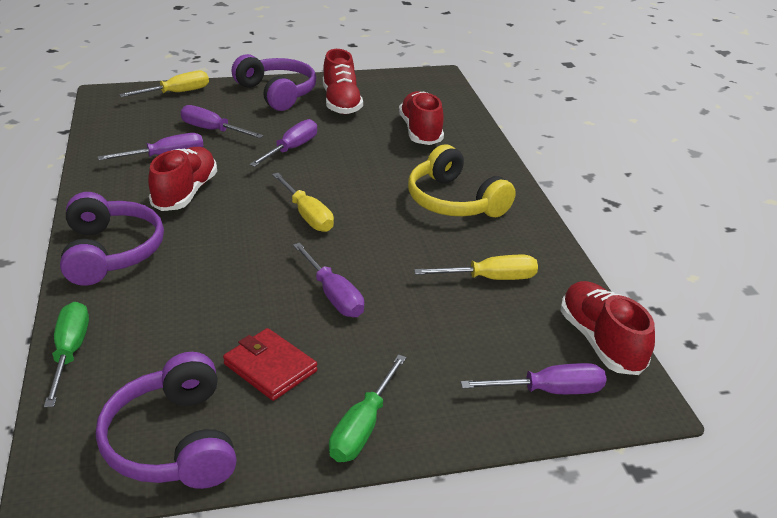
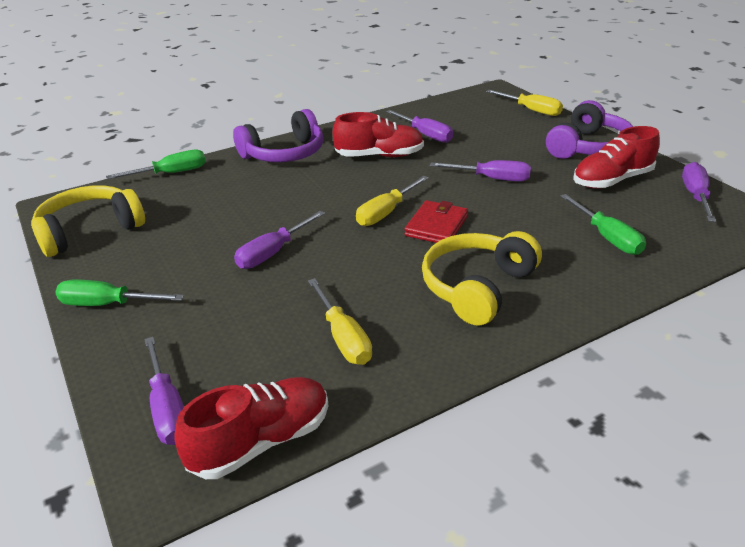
camera: 75 degrees right, 0 degrees up
(173, 441) = (89, 230): purple headphones -> yellow headphones
(212, 130) = (486, 139): purple screwdriver -> purple screwdriver (695, 196)
(270, 367) = (171, 247): red wallet -> red wallet (436, 226)
(420, 131) = (607, 237): red shoe -> green screwdriver

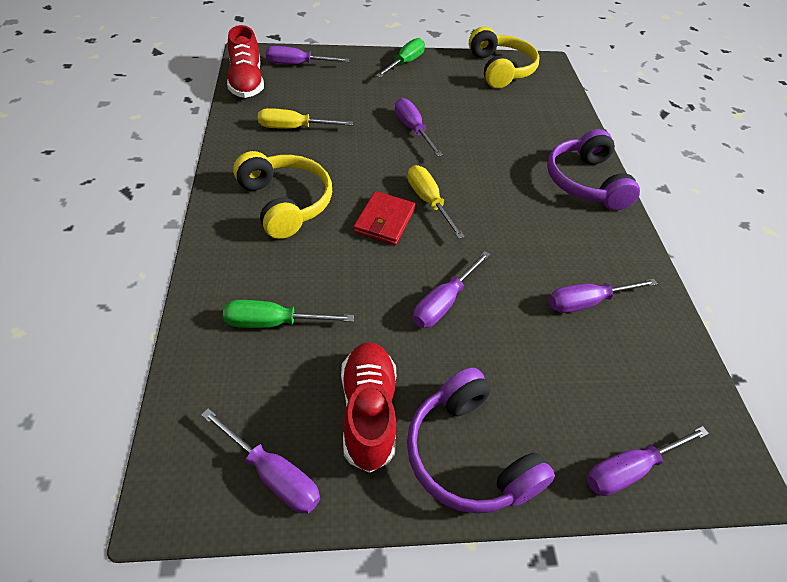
camera: 110 degrees right, 15 degrees up
(171, 173) = (574, 115): green screwdriver -> none
(379, 156) = (547, 242): red shoe -> none
(436, 226) = (384, 221): red wallet -> red wallet turned 60 degrees clockwise
(531, 110) = (629, 469): yellow screwdriver -> purple screwdriver

